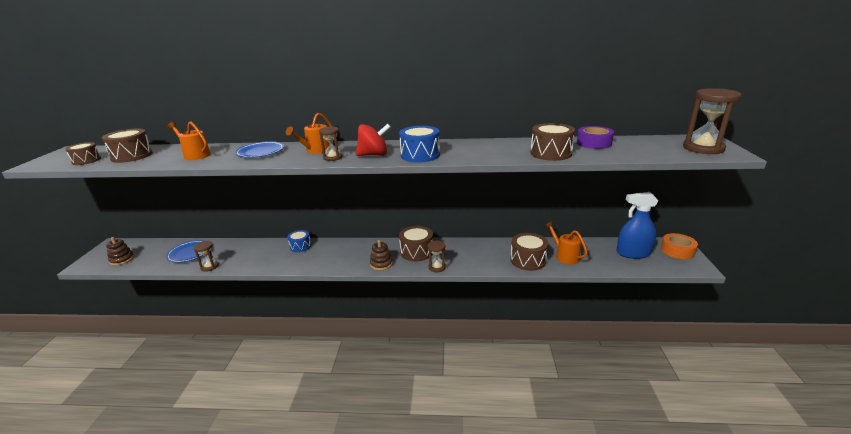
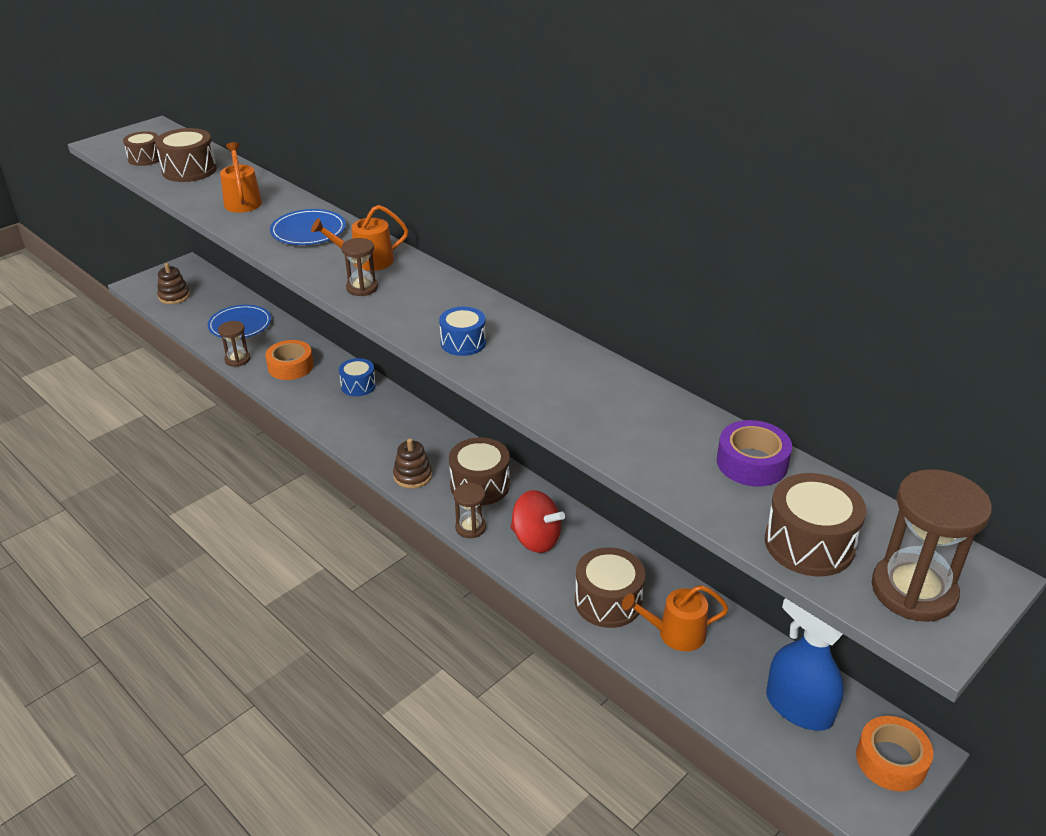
camera: 40 degrees right, 10 degrees up
(249, 255) = (290, 366): none -> orange tape
(374, 155) = (413, 309): red spinning top -> red spinning top (536, 539)
(420, 155) = (463, 343): blue drum -> blue drum, size x0.65
(551, 153) = (637, 444): brown drum -> brown drum (809, 544)
(565, 256) = (676, 633): orange watering can -> orange watering can turned 105 degrees counterclockwise

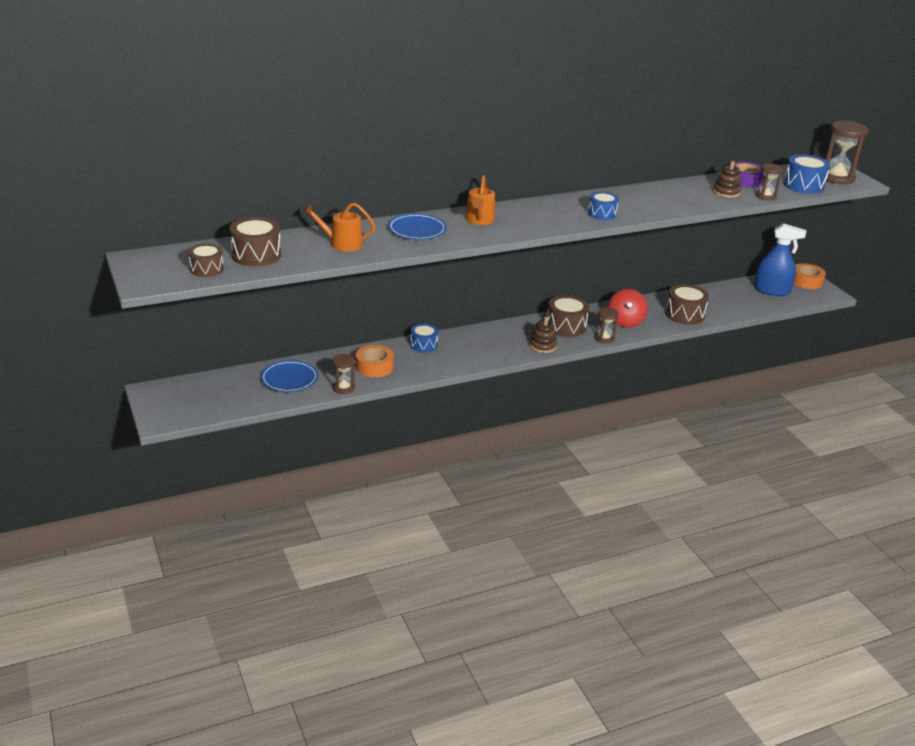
camera: 70 degrees left, 5 degrees down
(174, 296) = (205, 404): brown stacking toy -> brown stacking toy (726, 192)
(362, 288) = (515, 227): brown hourglass -> brown hourglass (766, 196)
(536, 539) = (625, 322): red spinning top -> red spinning top turned 135 degrees clockwise
(676, 633) = (714, 304): orange watering can -> none
(798, 707) = (771, 290): blue spray bottle -> blue spray bottle turned 135 degrees counterclockwise
(809, 544) = (803, 185): brown drum -> blue drum

